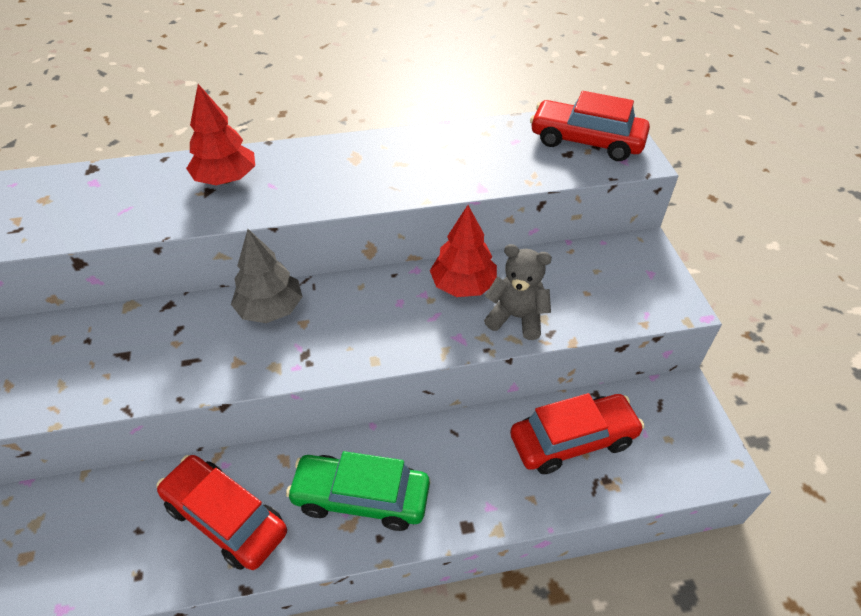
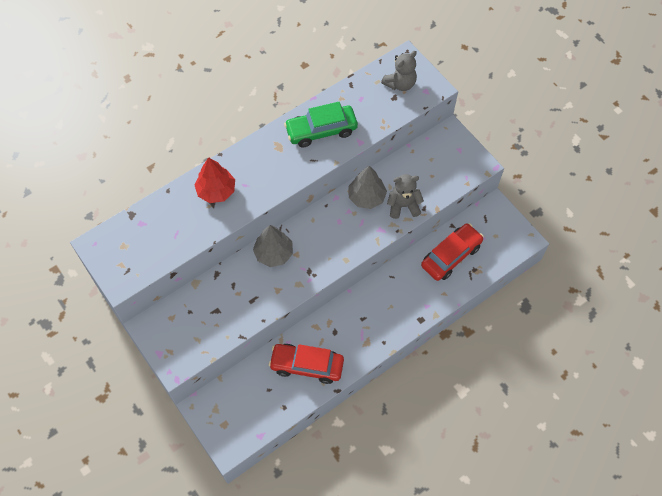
camera: 25 degrees left, 15 degrees up
(361, 497) = (365, 328): green car -> green car (321, 130)
(463, 285) = (366, 197): red tree -> grey tree
(586, 141) = (400, 84): red car -> grey teddy bear

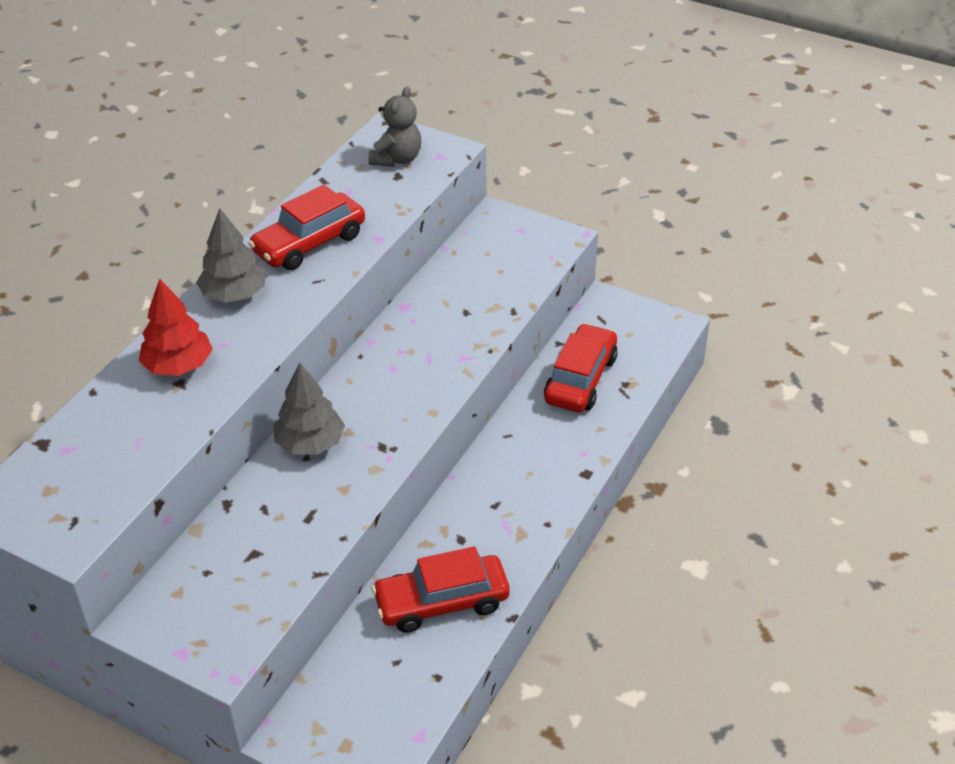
camera: 25 degrees left, 20 degrees down
(321, 130) = (309, 243): green car -> red car
(366, 197) = (417, 326): grey tree -> grey tree (234, 294)
(403, 205) = (480, 318): grey teddy bear -> none

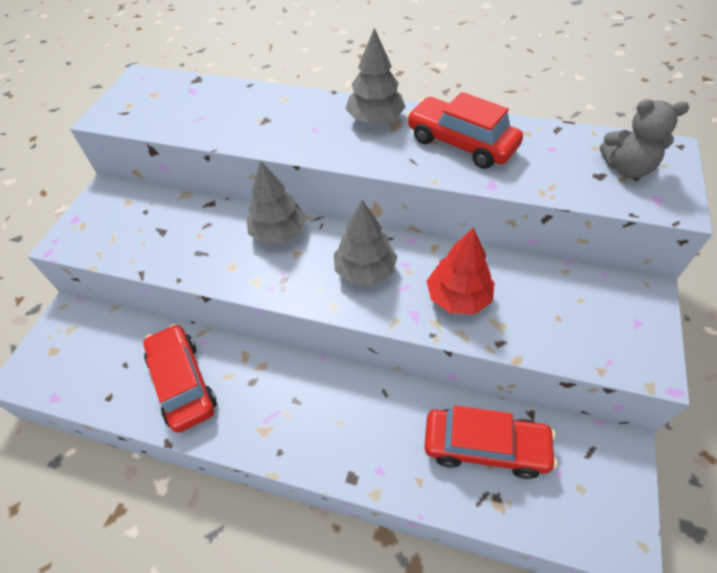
camera: 80 degrees right, 10 degrees up
(178, 365) = (284, 114): red tree -> red tree (458, 297)
(396, 381) = (365, 270): none -> grey tree

